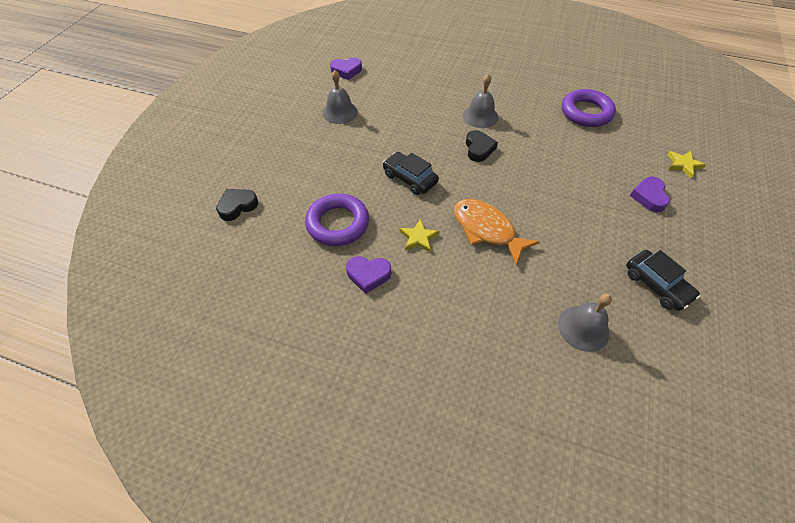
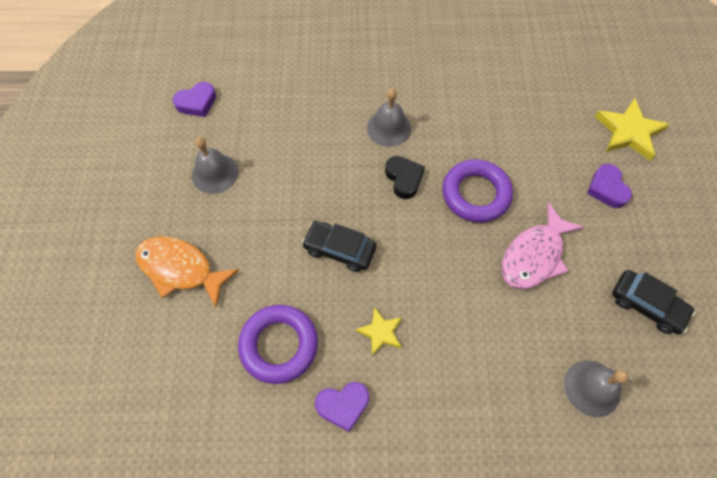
camera: 20 degrees left, 10 degrees up
(237, 206) = (143, 363): black heart -> none
(486, 230) = (452, 294): orange fish -> orange fish (180, 269)
(567, 224) = (534, 255): none -> pink fish
(586, 112) = (506, 86): purple ring -> purple ring (475, 194)
(683, 165) = (629, 132): yellow star -> yellow star, size x1.71

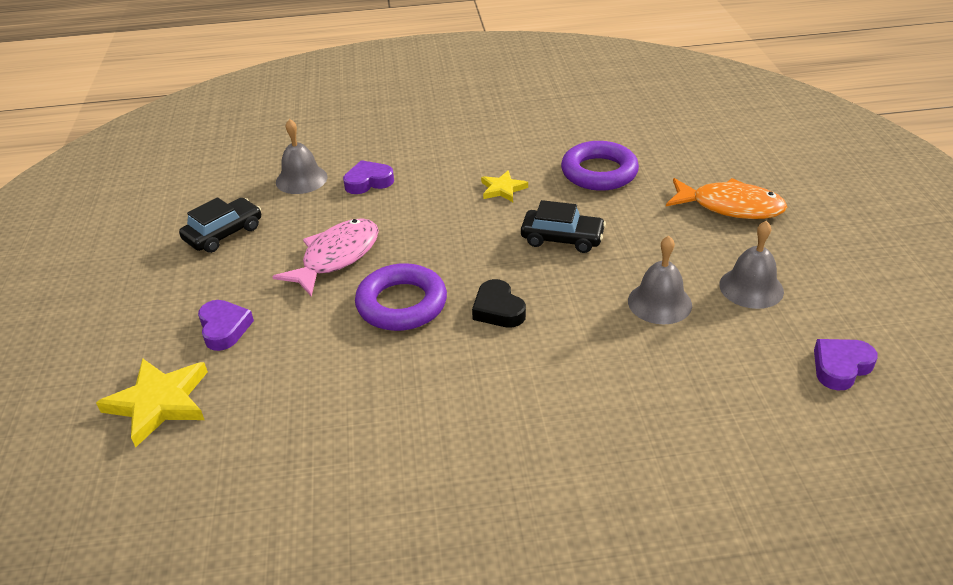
camera: 175 degrees right, 25 degrees down
(343, 405) = (527, 149): purple heart -> purple heart (368, 182)
(389, 128) = (530, 366): grey bell -> grey bell (659, 302)
(646, 305) = (224, 233): black car -> black car turned 105 degrees clockwise

